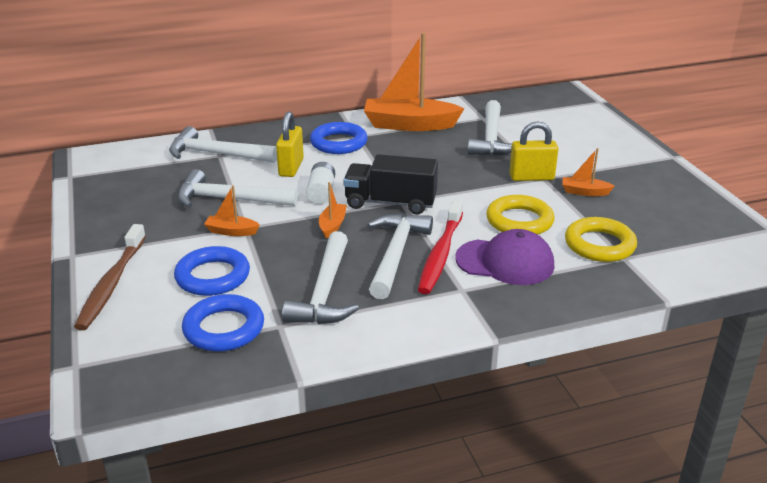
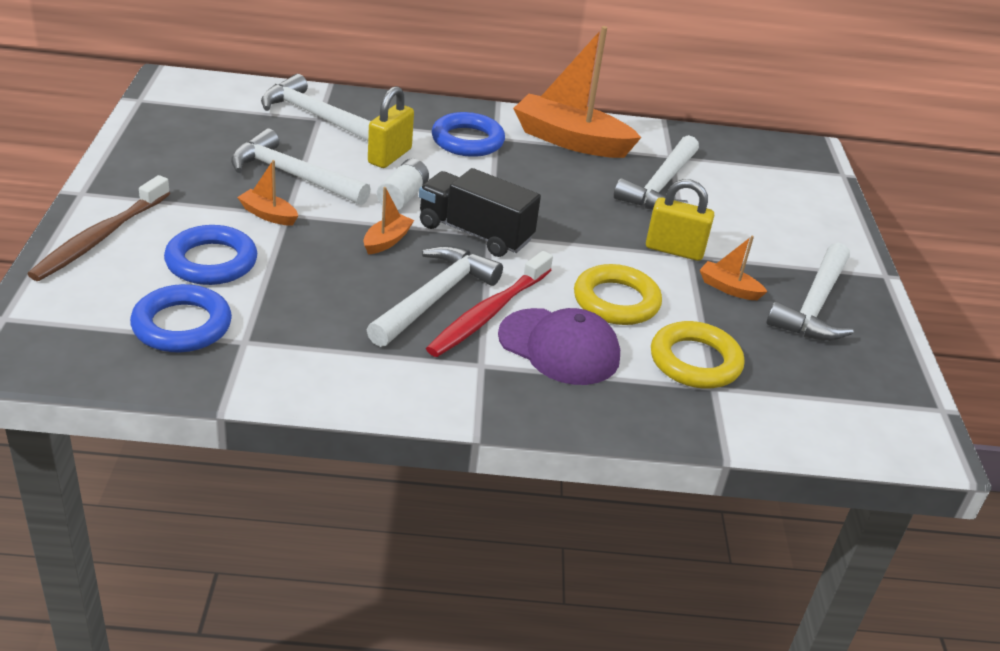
camera: 15 degrees right, 5 degrees up
(325, 291) = (321, 317): white hammer -> white hammer (814, 305)

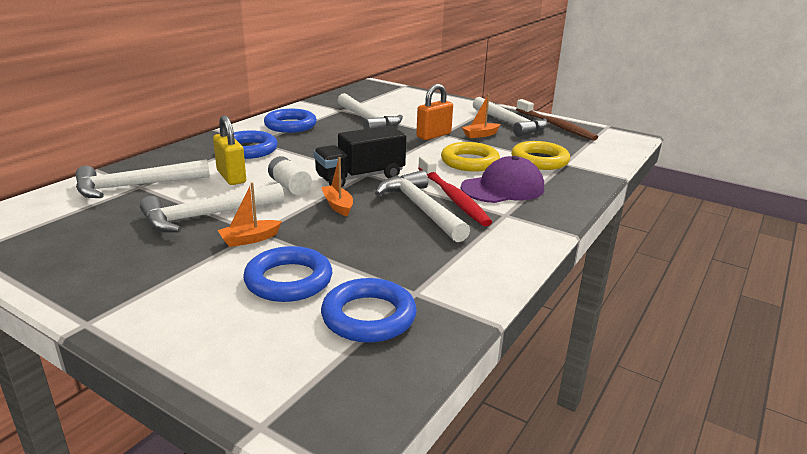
camera: 55 degrees left, 10 degrees down
(101, 237) = (182, 329): brown toothbrush -> brown toothbrush (555, 126)
(570, 140) = (290, 125): orange boat -> blue ring
(674, 250) = (433, 135): yellow padlock -> orange padlock

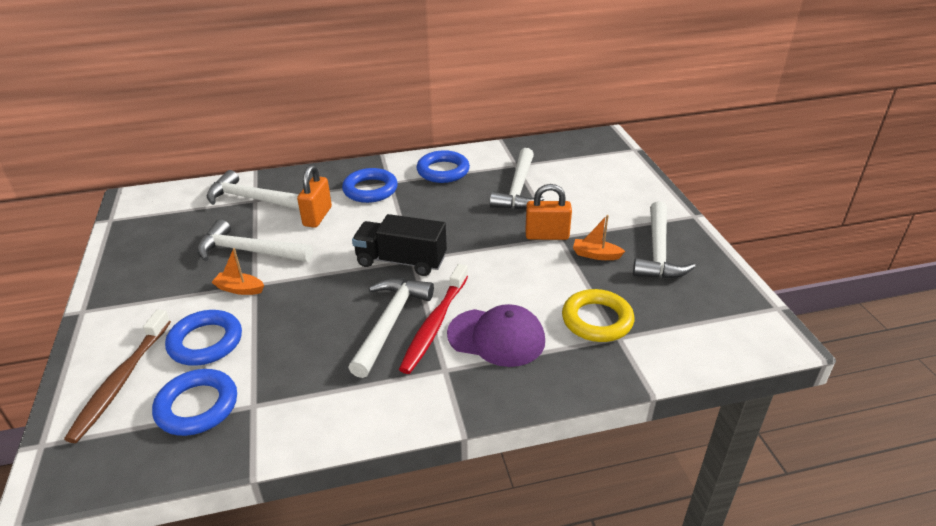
camera: 45 degrees right, 10 degrees up
(231, 177) = (317, 216): yellow padlock -> orange padlock
(289, 186) = (338, 247): white battery -> none
(338, 206) = (338, 286): orange boat -> none
(469, 162) = (522, 287): yellow ring -> none
(555, 126) = (709, 277): brown toothbrush -> brown toothbrush (122, 380)

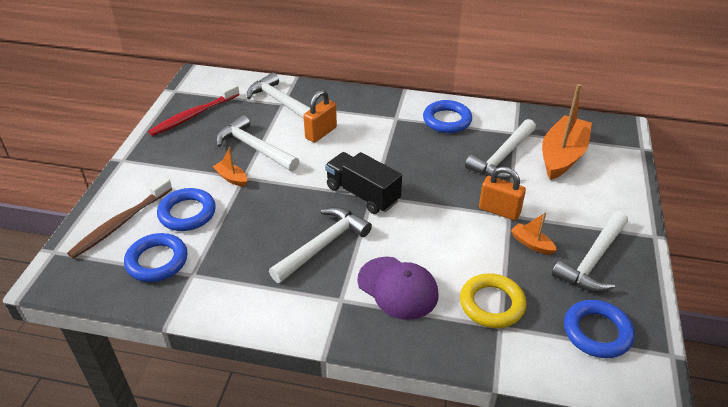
camera: 25 degrees right, 5 degrees up
(370, 190) = (376, 121): blue ring -> blue ring (597, 332)
(435, 324) = (356, 258): red toothbrush -> red toothbrush (194, 115)
(571, 173) = (562, 156): none -> orange boat

